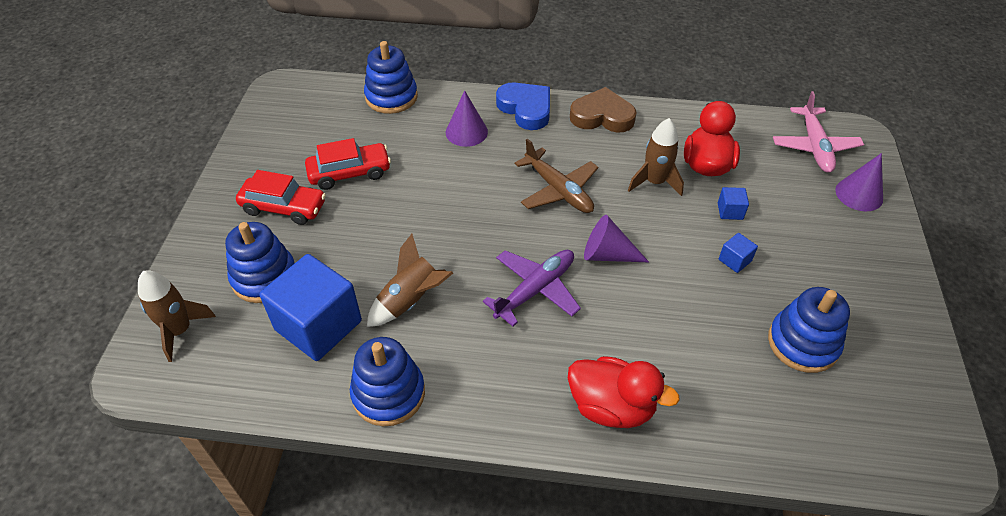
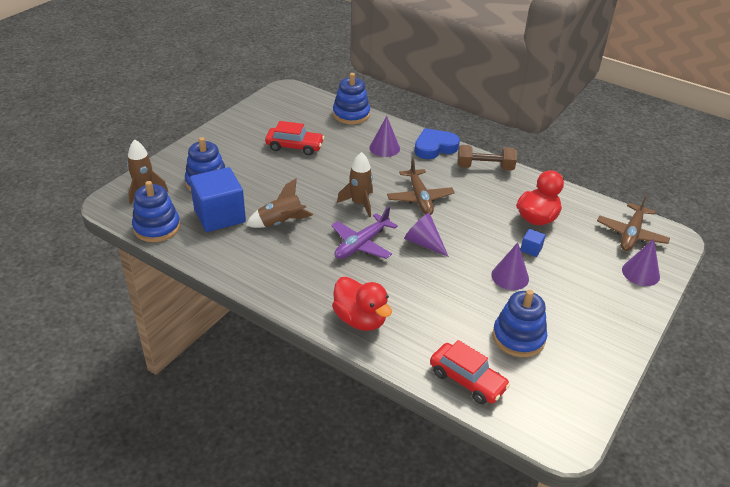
camera: 25 degrees right, 10 degrees down
(284, 207) = (243, 152): red car -> red car (467, 380)
(388, 393) = (234, 262): blue stacking toy -> blue stacking toy (157, 227)
(526, 109) = (434, 147): blue heart -> blue heart turned 105 degrees counterclockwise
(535, 290) = (361, 244): purple plane -> purple plane turned 150 degrees clockwise
(602, 116) = (485, 167): brown heart -> brown dumbbell
(654, 182) = (490, 215): brown rocket -> brown rocket (359, 203)
(734, 260) = (510, 277): blue cube -> purple cone
(814, 147) = (631, 234): pink plane -> brown plane

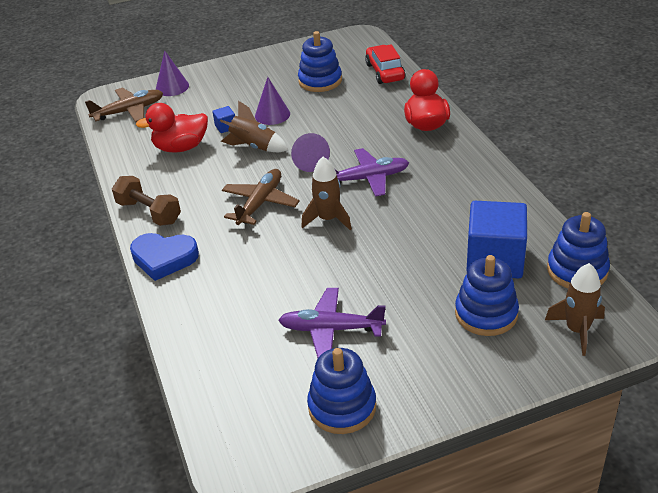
camera: 140 degrees left, 0 degrees up
(281, 223) = (430, 227): brown rocket -> brown rocket (254, 146)
(294, 147) = (331, 329): red car -> purple plane
(351, 114) = (199, 359): blue stacking toy -> blue stacking toy (342, 407)
(384, 148) = (221, 281): purple cone -> none

